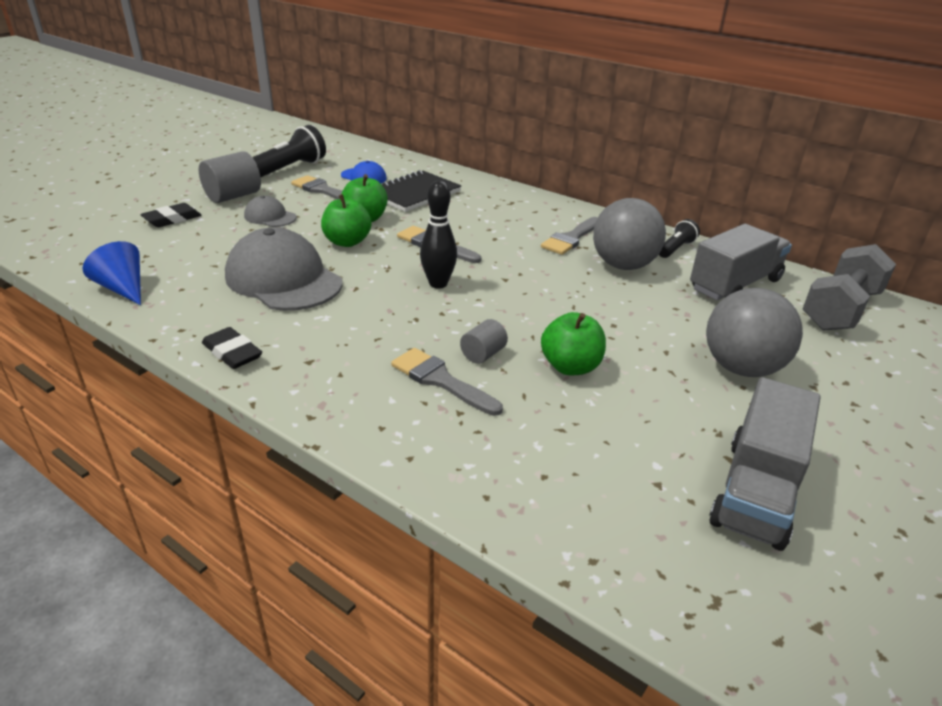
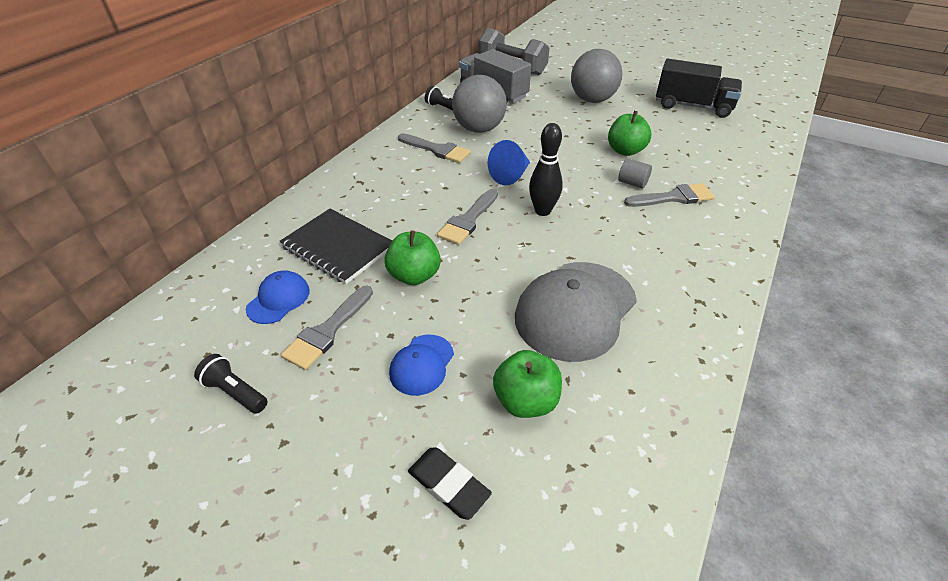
camera: 95 degrees left, 10 degrees up
(123, 288) = (658, 451): blue cone -> blue cone (511, 175)
(232, 353) = (712, 310): black eraser -> none
(233, 196) = (352, 432): grey cylinder -> none
(270, 217) = (422, 364): grey cap -> blue cap
(289, 169) = (235, 392): black flashlight -> black flashlight, size x0.55
(347, 242) = (477, 279): green apple -> green apple (526, 400)
(441, 381) = (673, 197): grey brush -> grey brush turned 135 degrees counterclockwise
(755, 491) = (692, 106): grey truck -> black truck

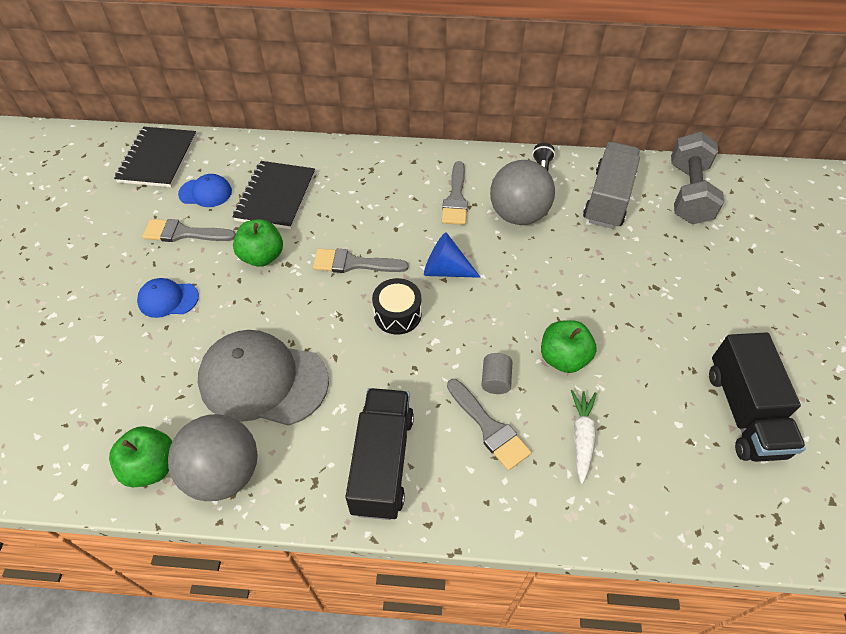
camera: 65 degrees right, 10 degrees up
(173, 331) = (158, 159): none -> black notebook
(235, 392) = (117, 215): black flashlight -> none
(448, 485) = (69, 353): black eraser -> none
(526, 400) = (151, 375): green apple -> green apple (151, 466)
(542, 211) = (397, 314): black bowling pin -> black drum
(592, 100) = (667, 294): grey ball -> grey ball (224, 473)
(690, 257) = (382, 462): none -> black truck
(693, 163) = (582, 437): none -> white carrot

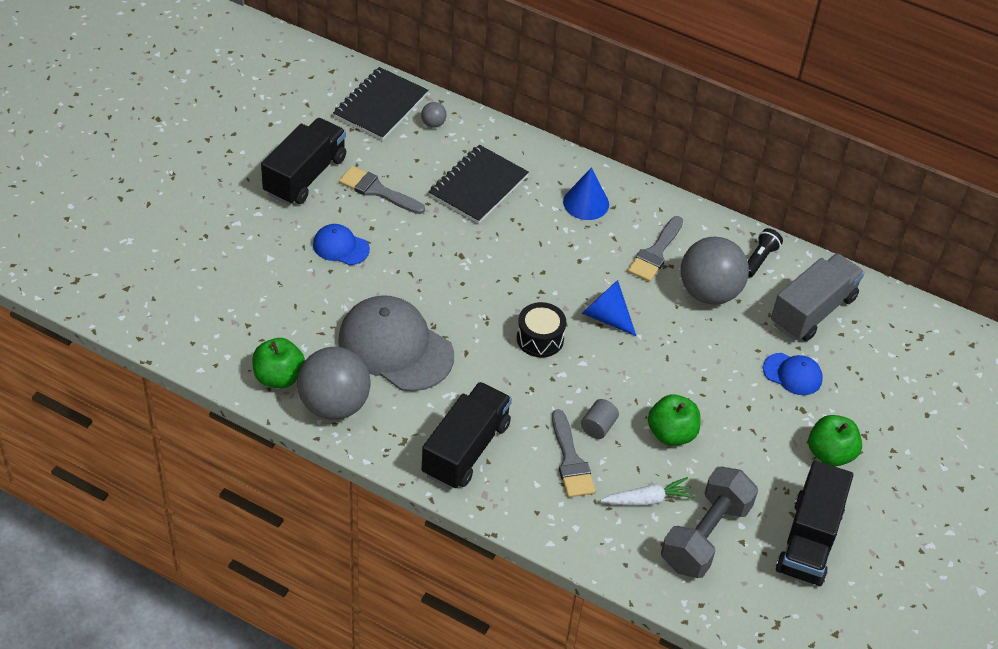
camera: 20 degrees right, 5 degrees down
(108, 244) = (305, 176): none -> black truck
(205, 192) = (413, 158): blue cap -> blue cap (792, 374)
(212, 158) = (433, 124): none -> grey ball
(262, 256) = (440, 240): green apple -> green apple (830, 454)
(354, 263) = (523, 278): grey brush -> none
(376, 178) = (586, 203): none -> blue cone
(582, 437) = (647, 499): white carrot -> white carrot turned 45 degrees clockwise
(688, 193) = (903, 337): grey dumbbell -> grey dumbbell (705, 536)

